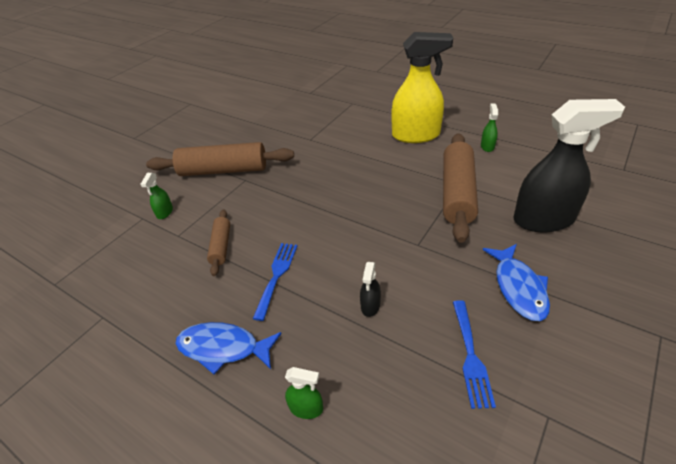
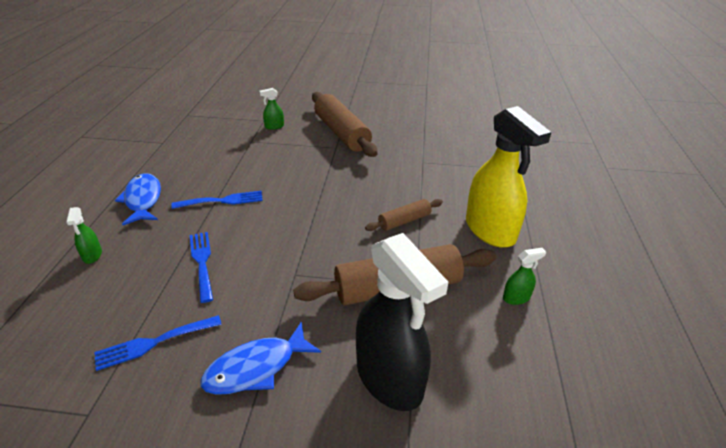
camera: 60 degrees right, 5 degrees down
(221, 246) = (246, 164): brown rolling pin -> brown rolling pin (404, 221)
(370, 306) = (202, 262): black spray bottle -> blue fork

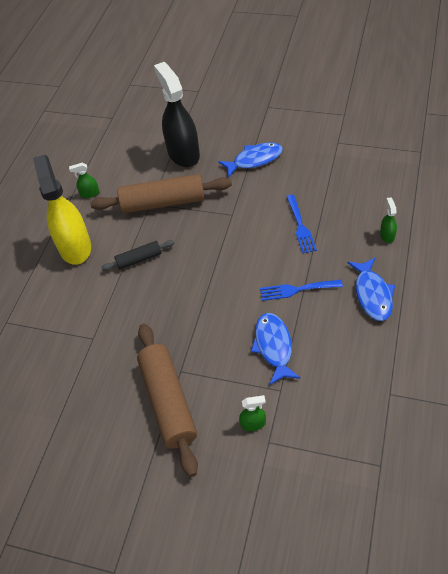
camera: 165 degrees left, 15 degrees up
(153, 343) = (316, 174): blue fork -> none
(253, 163) = (273, 346): none -> blue fish
(404, 221) = (139, 259): brown rolling pin -> black rolling pin

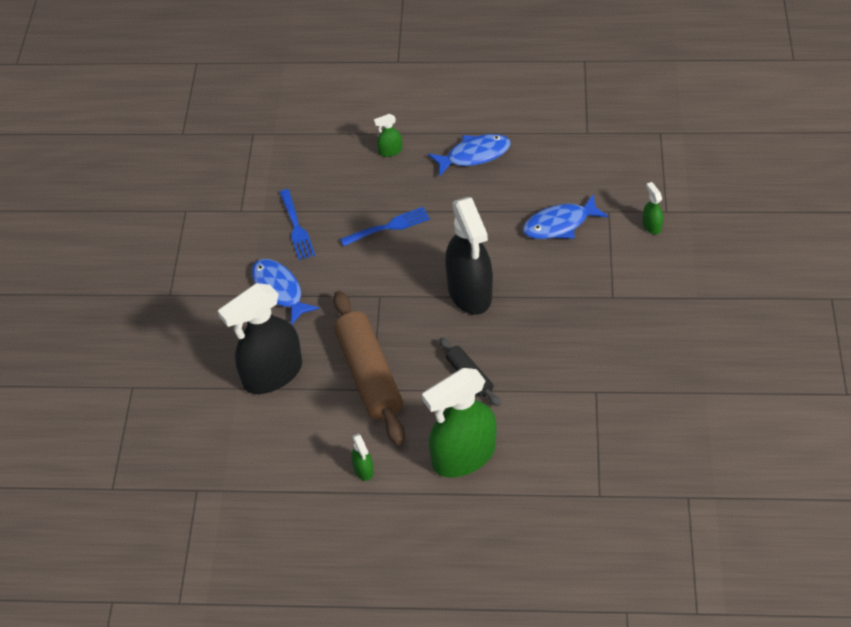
camera: 105 degrees left, 0 degrees up
(75, 247) = (463, 456): yellow spray bottle -> green spray bottle
(168, 402) = (651, 298): brown rolling pin -> none
(218, 270) = (470, 292): none -> black spray bottle
(296, 290) = (482, 216): blue fork -> blue fork (296, 227)

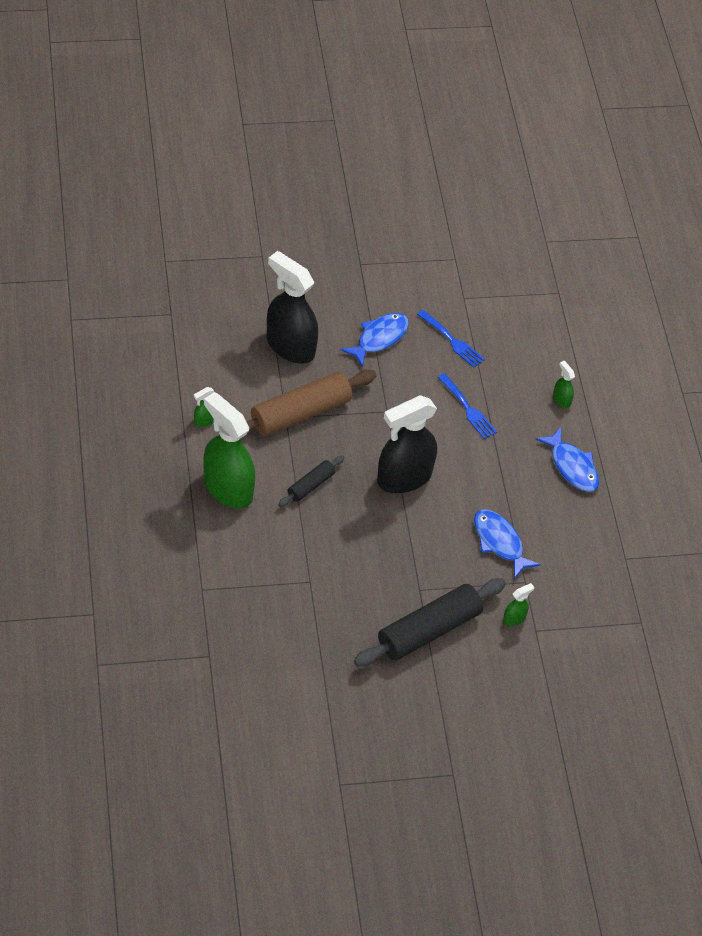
camera: 70 degrees right, 0 degrees up
(296, 227) = (452, 341): blue fork -> blue fork turned 105 degrees counterclockwise
(663, 295) = (429, 630): none -> black rolling pin

